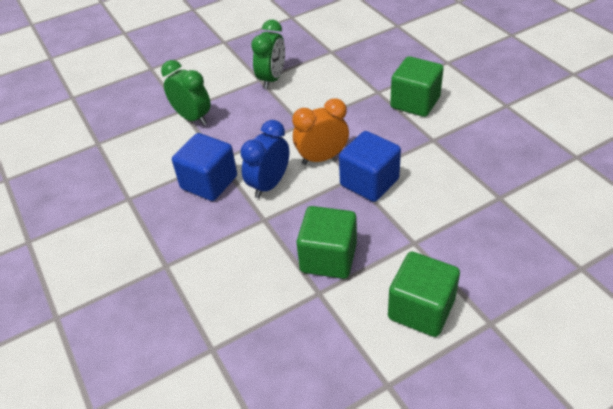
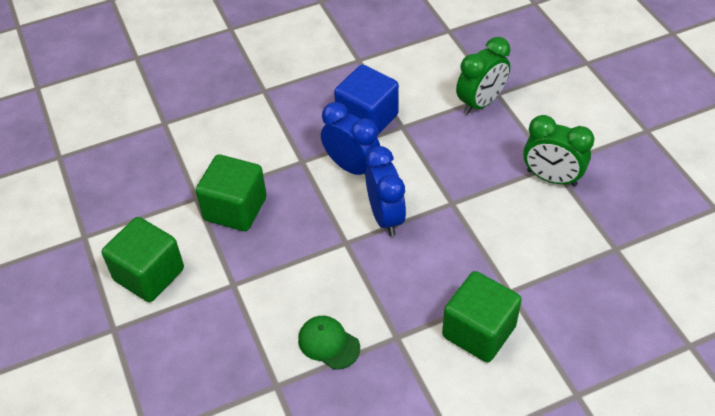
camera: 95 degrees right, 5 degrees up
(322, 158) = (385, 217): orange clock -> blue clock
(369, 182) = (334, 257): blue cube -> none
(451, 174) = (328, 343): none -> green cap

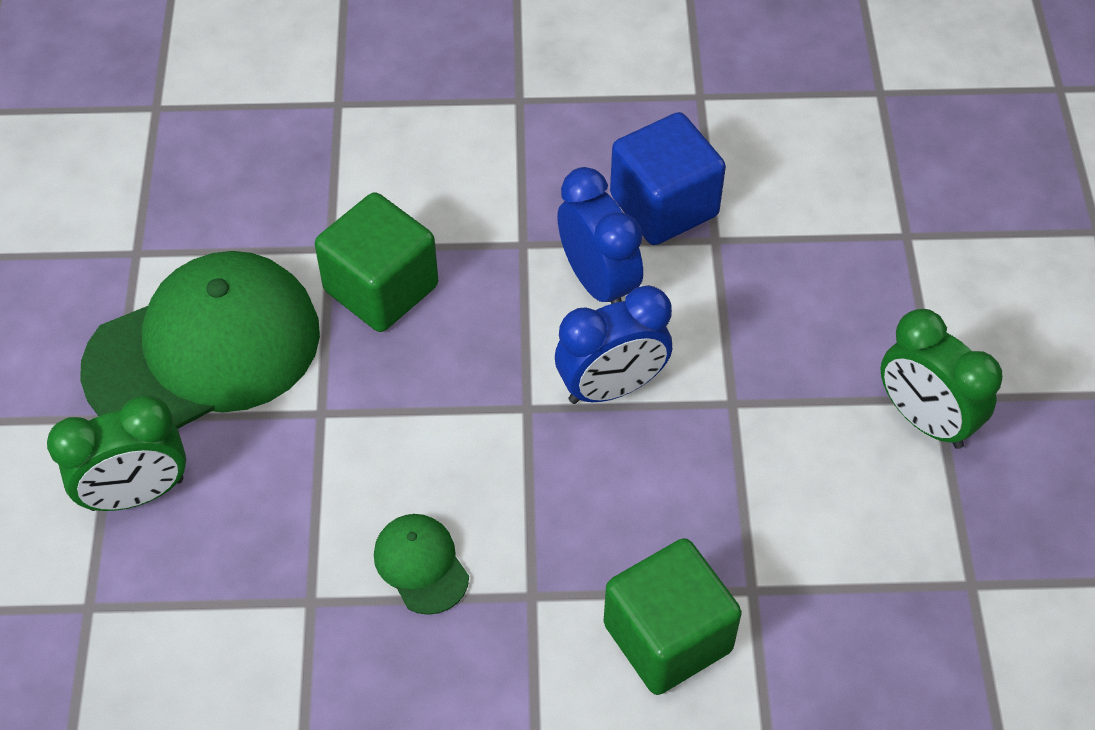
camera: 20 degrees right, 5 degrees up
(149, 274) = (204, 350): green cube -> green cap
(385, 217) = (611, 387): blue clock -> blue clock turned 60 degrees clockwise
(481, 103) = (870, 243): green clock -> green clock (137, 494)

